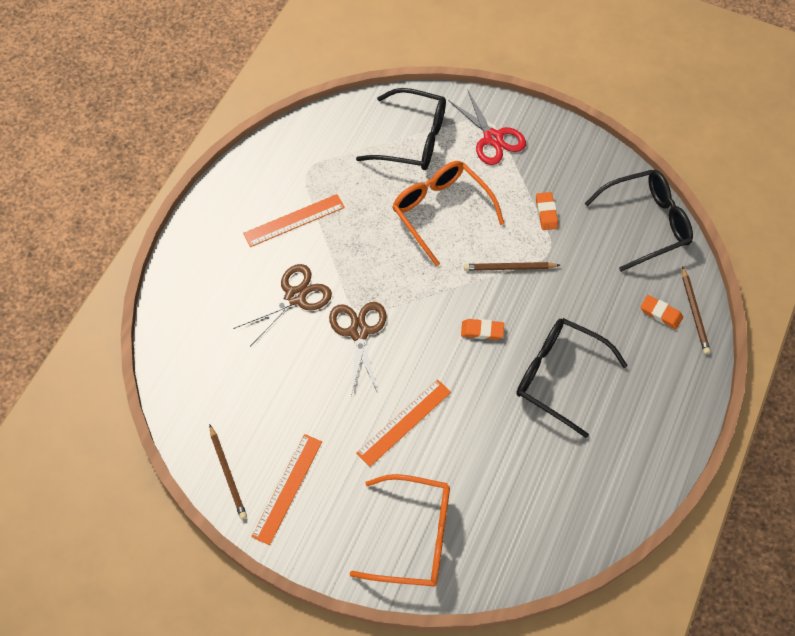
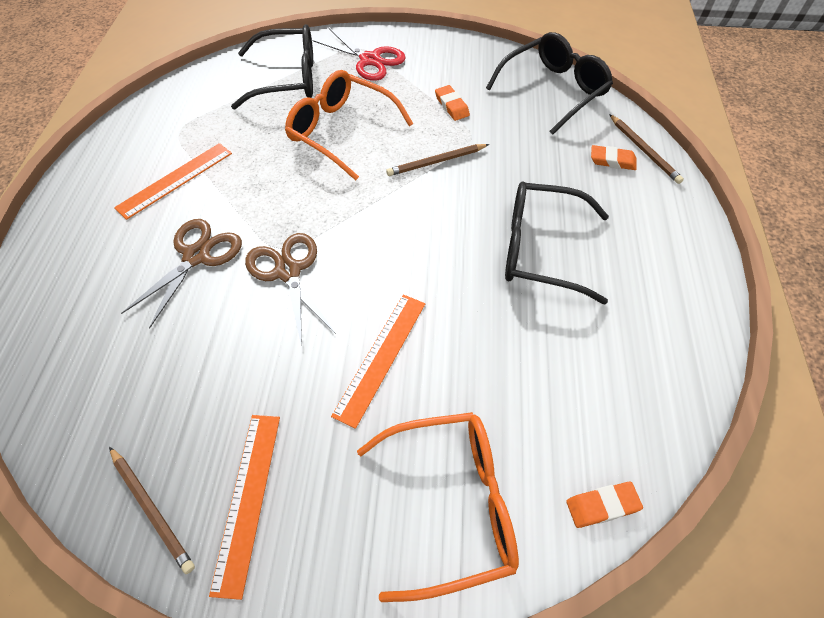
camera: 20 degrees left, 5 degrees down
(482, 331) = (433, 229): orange eraser -> orange eraser (602, 506)

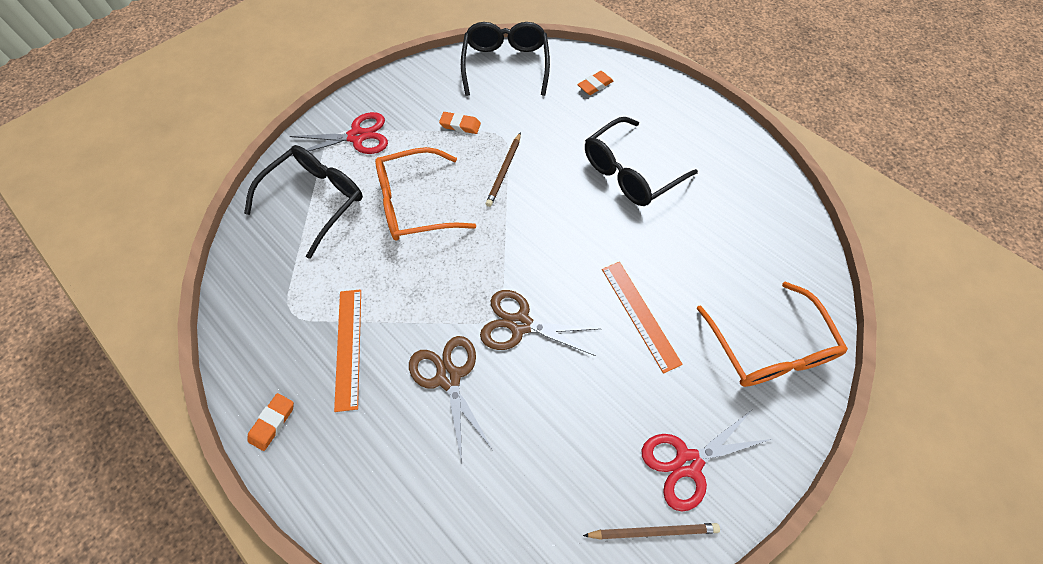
camera: 50 degrees left, 5 degrees up
(247, 499) = (688, 462): orange ruler -> red scissors
(450, 504) = (768, 347): orange glasses -> orange glasses turned 135 degrees clockwise
(602, 506) = (817, 274): orange eraser -> orange eraser (273, 422)
(644, 150) = (602, 65): brown pencil -> none

